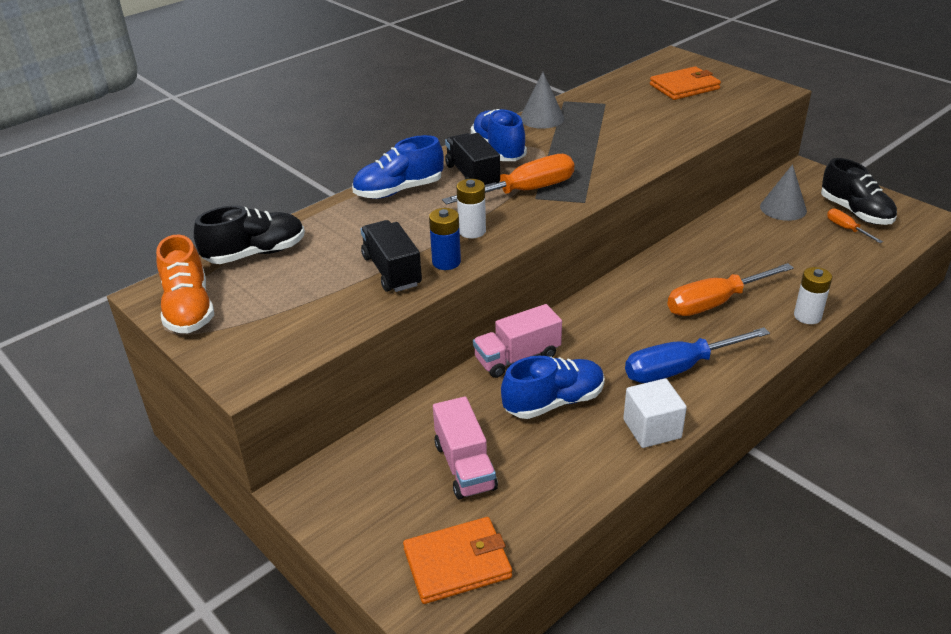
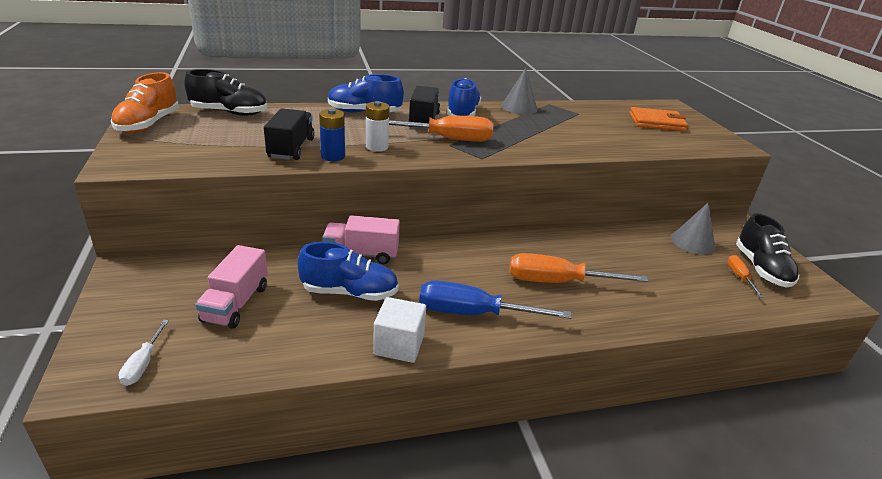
camera: 25 degrees right, 5 degrees down
(457, 563) = (143, 364): orange wallet -> white screwdriver
(807, 316) = (631, 324): white battery -> none

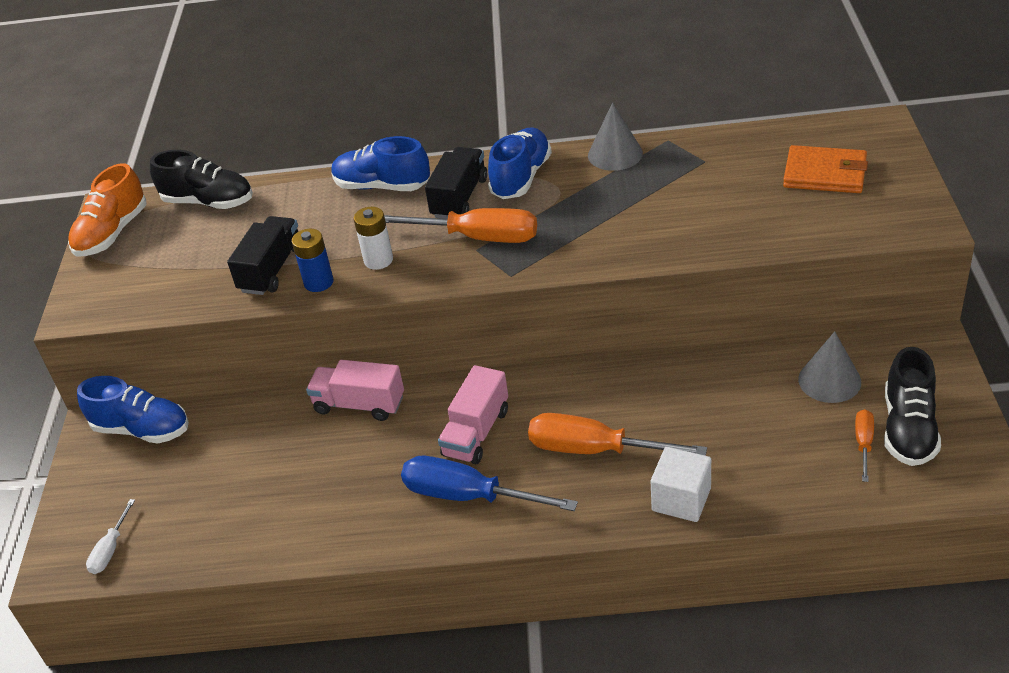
camera: 20 degrees right, 10 degrees up
(236, 303) = (206, 477): pink truck -> pink truck (476, 432)
(350, 292) = (332, 463): blue shoe -> blue shoe (142, 429)
(399, 345) = (370, 536): white cube -> white cube (681, 499)

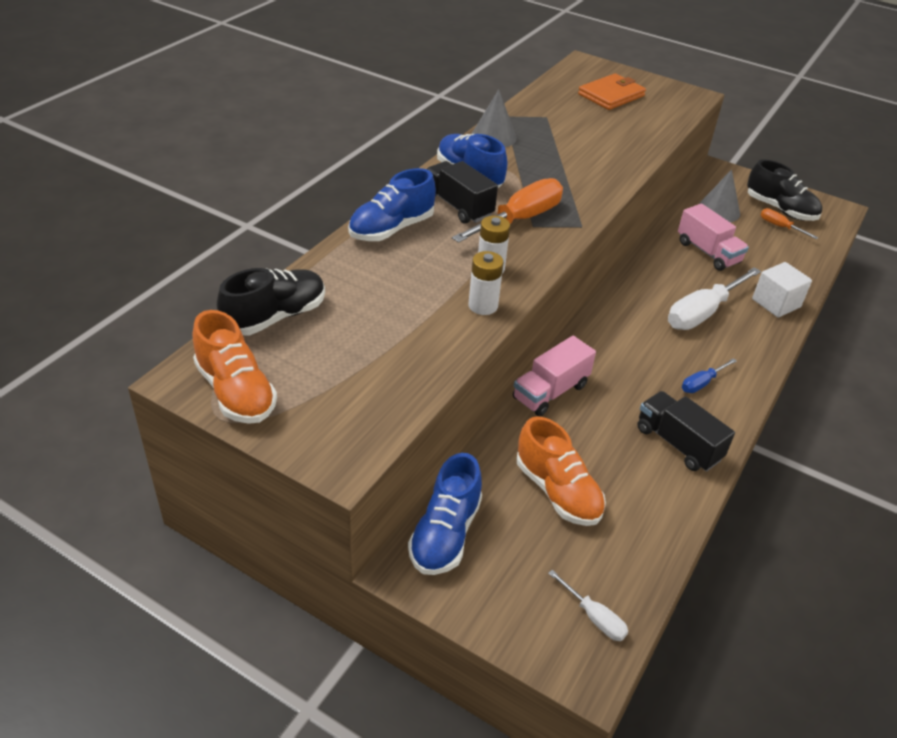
camera: 65 degrees left, 0 degrees up
(142, 429) = (445, 534): blue shoe -> blue shoe turned 150 degrees clockwise
(234, 467) = (557, 491): none -> orange shoe
(271, 270) = (433, 322): black truck -> black truck (678, 444)
(318, 282) = (483, 306): blue battery -> white battery
(469, 496) = (702, 383): blue screwdriver -> blue screwdriver, size x0.50
(476, 432) = (638, 351): pink truck -> pink truck (708, 252)
(595, 450) = (703, 312): orange screwdriver -> white screwdriver

